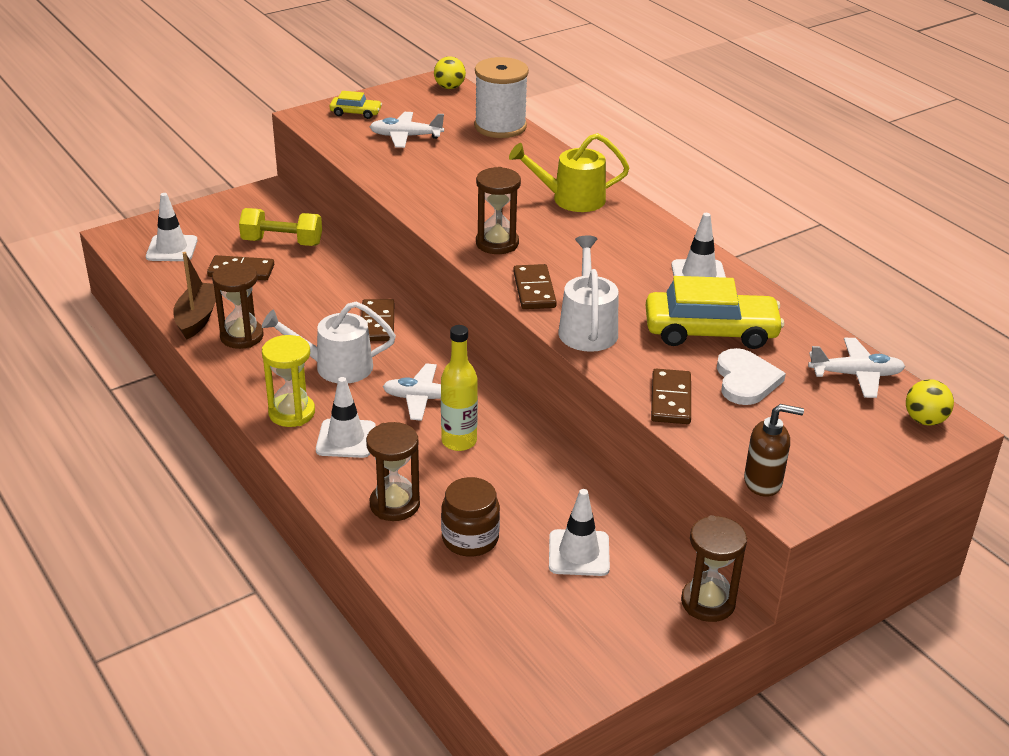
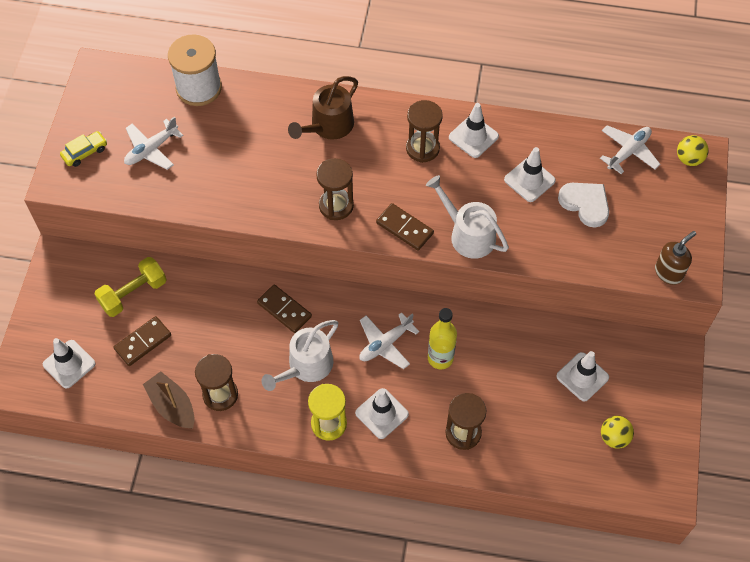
camera: 45 degrees left, 25 degrees up
(449, 87) = (112, 71): yellow ball -> yellow ball (614, 437)
(470, 539) = (525, 418): brown jar -> none
(572, 199) = (328, 126): yellow watering can -> brown watering can
(670, 399) = (568, 253): brown domino -> none
(708, 602) = (667, 351): brown hourglass -> brown hourglass (422, 148)
(710, 332) = (529, 180): yellow car -> white traffic cone

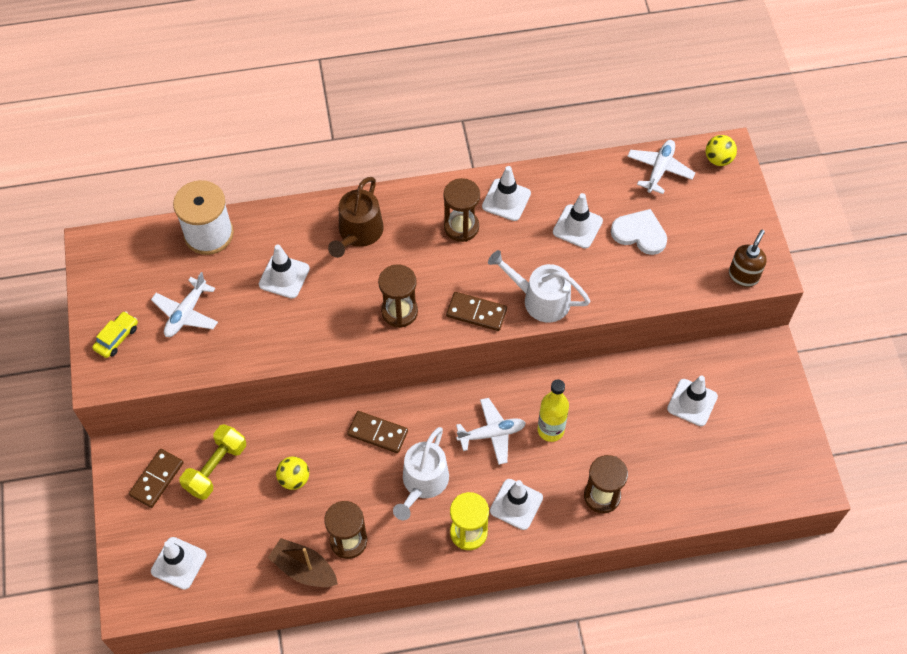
camera: 20 degrees left, 0 degrees up
(143, 342) = (246, 514): brown domino -> brown domino (156, 479)
(248, 144) = (284, 276): none -> white traffic cone
(385, 344) = (492, 434): white plane -> white plane turned 135 degrees counterclockwise
(614, 437) = (744, 451): yellow ball -> yellow ball (294, 479)

